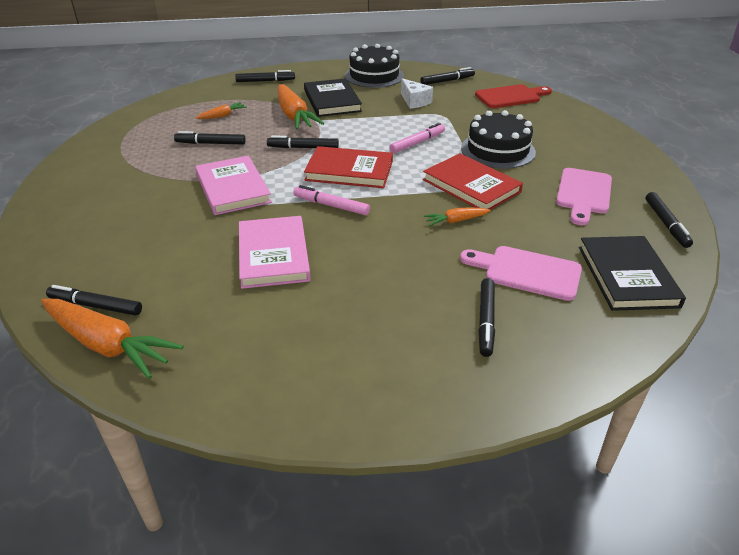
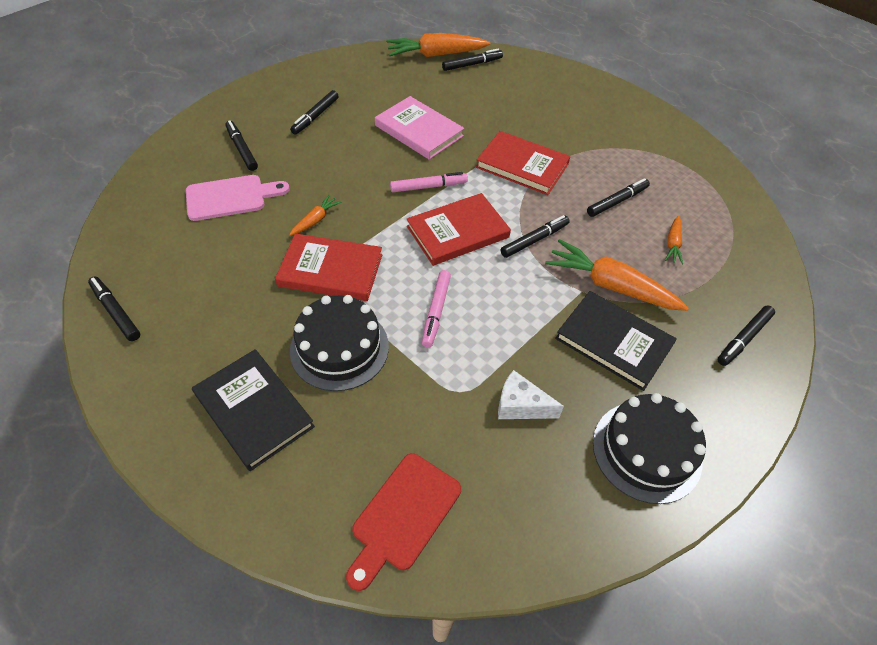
camera: 140 degrees right, 15 degrees up
(233, 188) = (522, 166): pink book -> red book
(447, 81) = (534, 510): black marker -> black marker (315, 116)
(583, 194) = (211, 317): pink cutting board -> none
(627, 276) = (149, 229): black book -> black book (254, 410)

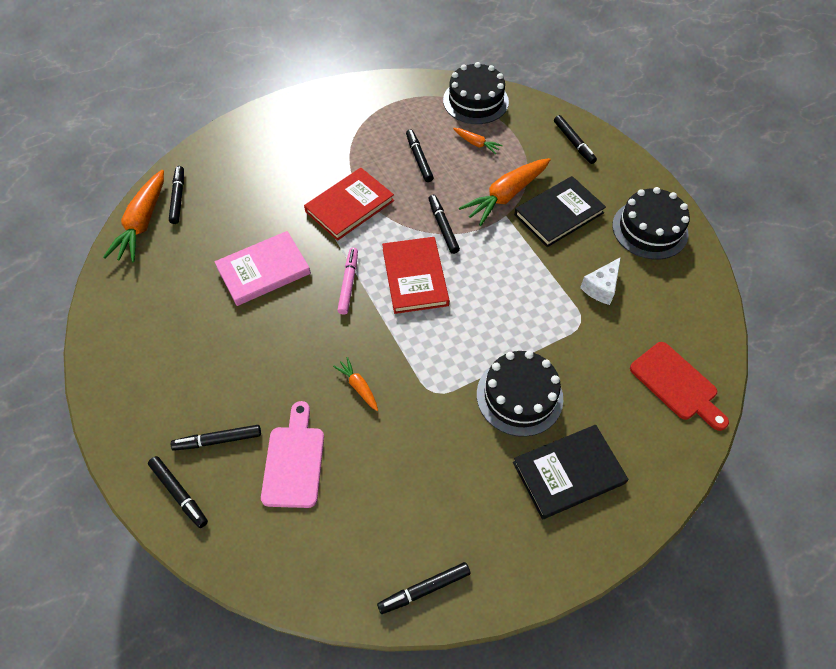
camera: 70 degrees left, 5 degrees up
(315, 116) = (194, 358): black marker -> black marker (179, 493)
(330, 270) = (429, 386): red book -> none
(436, 311) = (499, 317): pink marker -> none
(740, 230) = (475, 101): none -> black cake

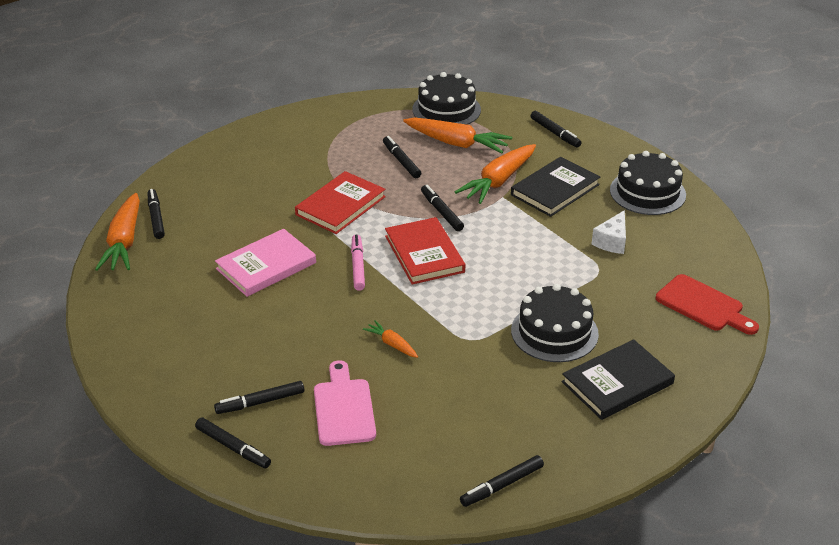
camera: 10 degrees left, 20 degrees down
(476, 144) = (457, 143): orange carrot -> orange carrot, size x2.02

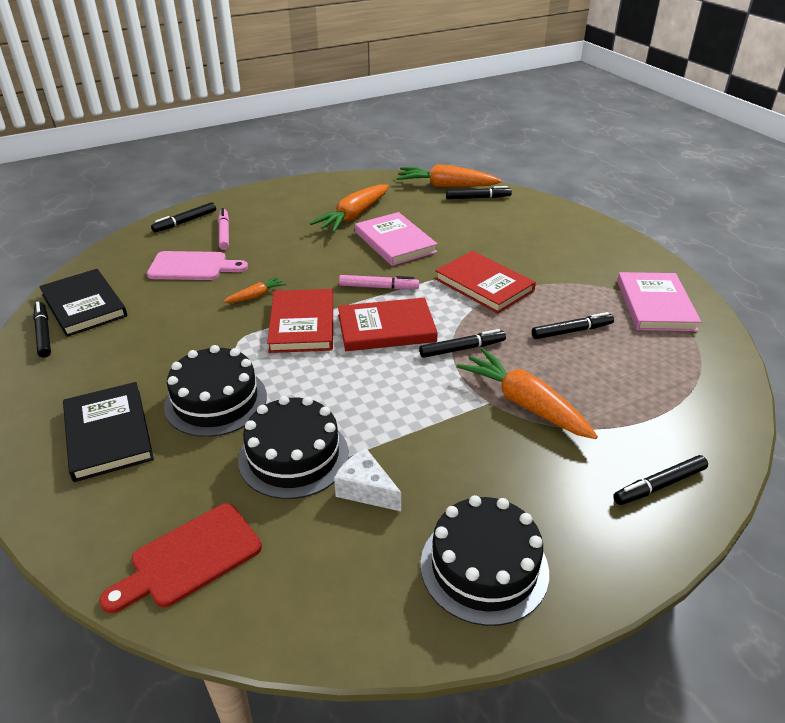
camera: 100 degrees right, 0 degrees up
(260, 402) = (224, 233): black marker -> pink marker
(353, 123) = (655, 305): none -> pink book
(432, 304) = (302, 324): none -> red book
(446, 109) = (706, 381): black cake -> black cake (293, 456)
(457, 143) = (617, 379): orange carrot -> orange carrot (353, 216)
(555, 190) = (500, 455): black book -> black book (84, 305)

